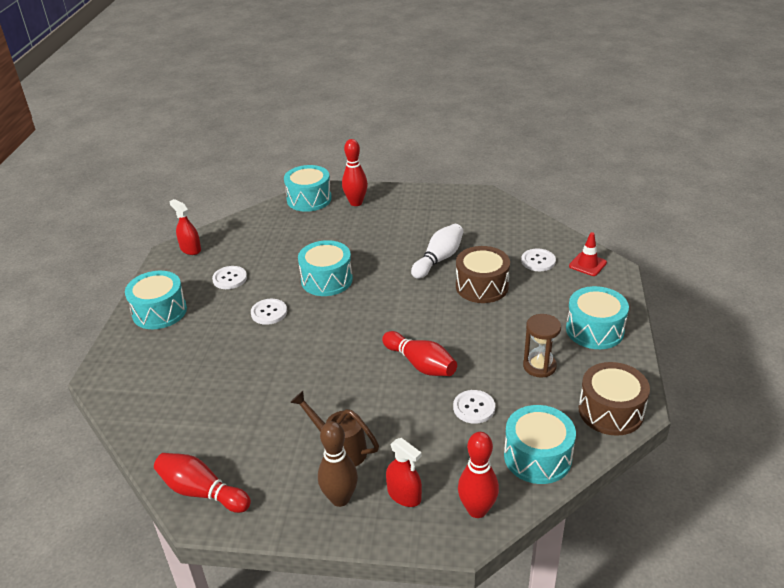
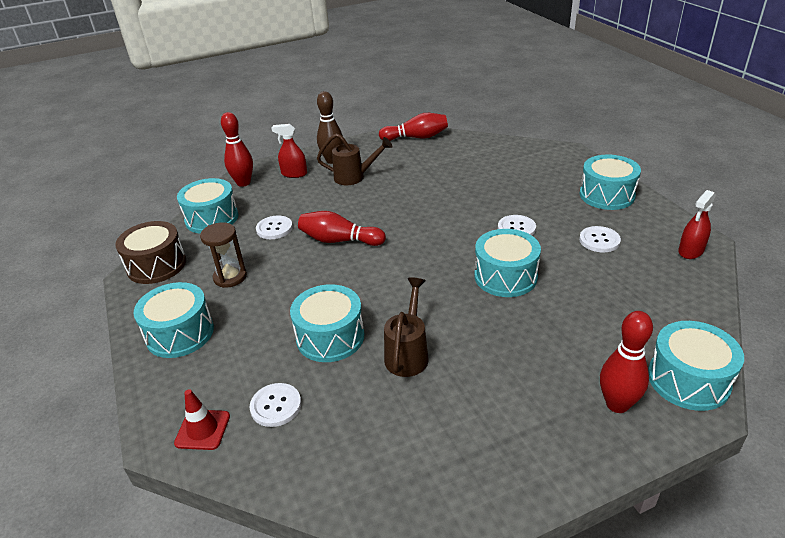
camera: 150 degrees right, 0 degrees up
(190, 249) = (691, 251): red spray bottle -> red spray bottle turned 120 degrees clockwise
(438, 259) = (408, 353): white bowling pin -> brown watering can
(482, 286) = (330, 337): brown drum -> turquoise drum

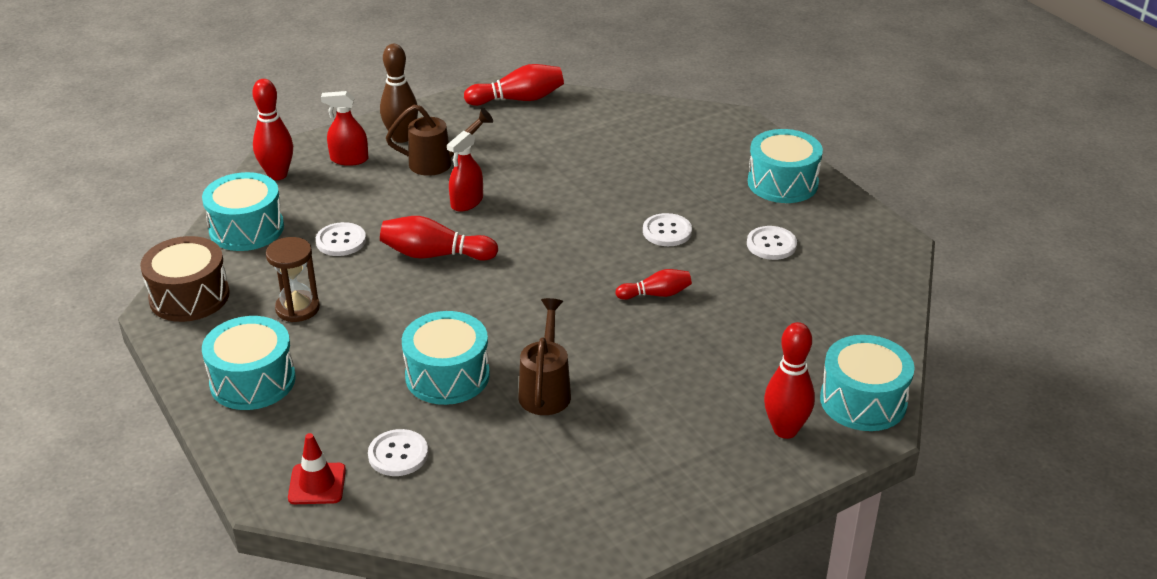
camera: 10 degrees left, 0 degrees up
(505, 276) = (656, 294): turquoise drum -> red bowling pin
(691, 251) = (881, 254): red spray bottle -> red spray bottle (467, 202)

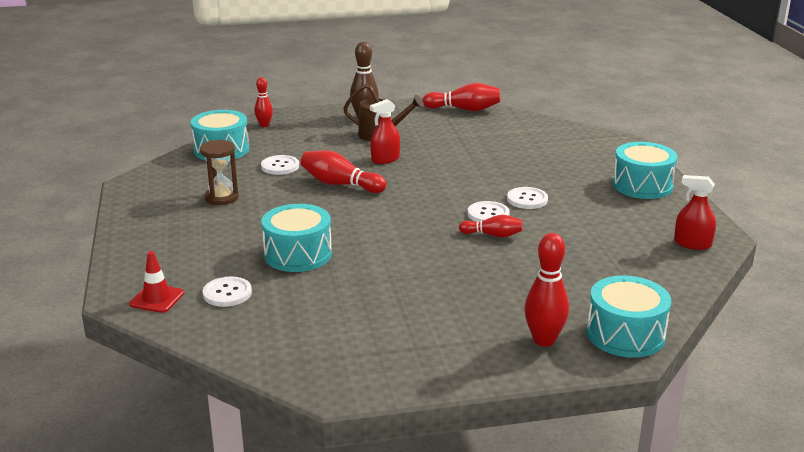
camera: 20 degrees right, 10 degrees down
(189, 296) = (155, 179): brown drum -> none
(252, 381) = (160, 232): turquoise drum -> none
(277, 175) = (264, 125): red bowling pin -> red bowling pin, size x0.63
(349, 159) = (319, 124): red spray bottle -> red spray bottle (692, 244)
(546, 389) = (365, 276): brown watering can -> none
(771, 244) = (608, 221): white button -> white button (488, 214)

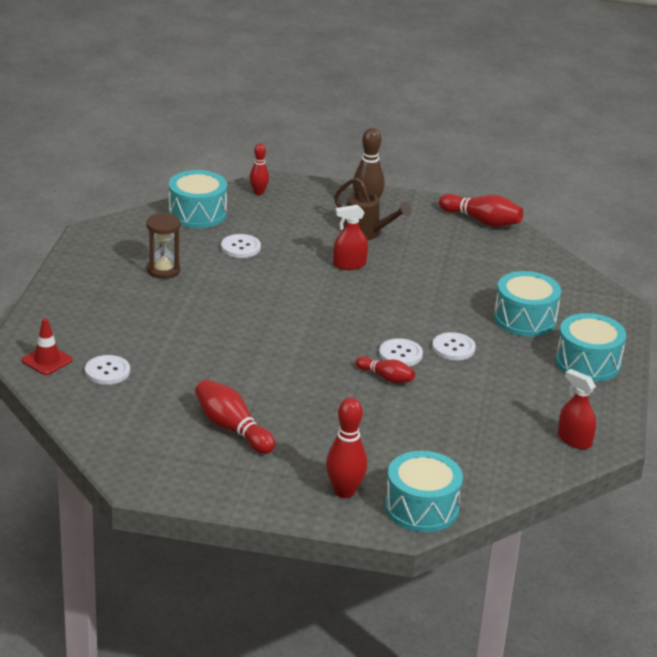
camera: 20 degrees right, 5 degrees up
(298, 254) = (192, 349): turquoise drum -> turquoise drum (525, 319)
(340, 184) = (284, 283): red bowling pin -> red bowling pin (232, 428)

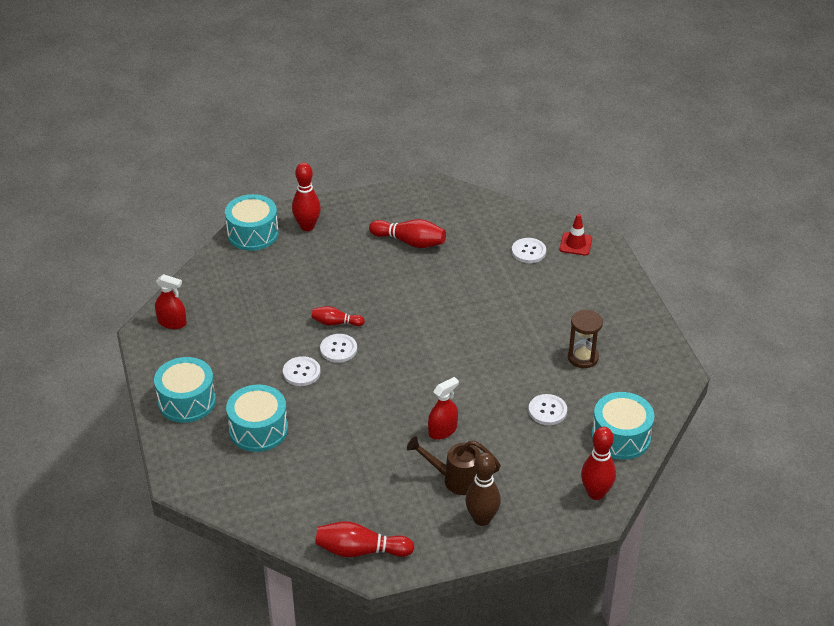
camera: 155 degrees right, 10 degrees up
(258, 192) = (596, 493): red bowling pin -> red bowling pin, size x1.60

